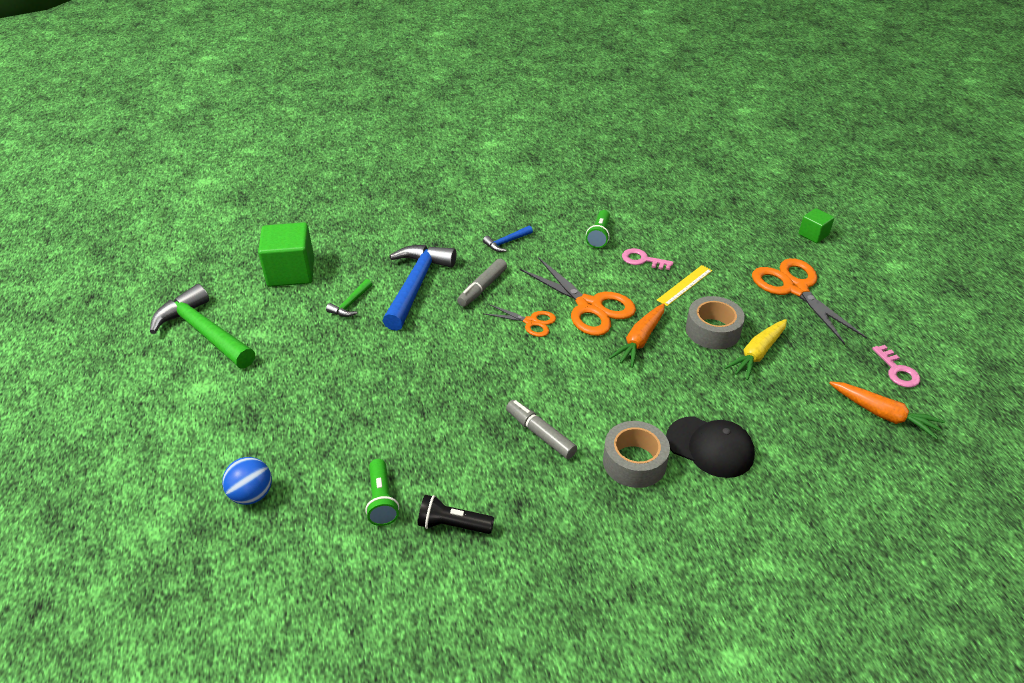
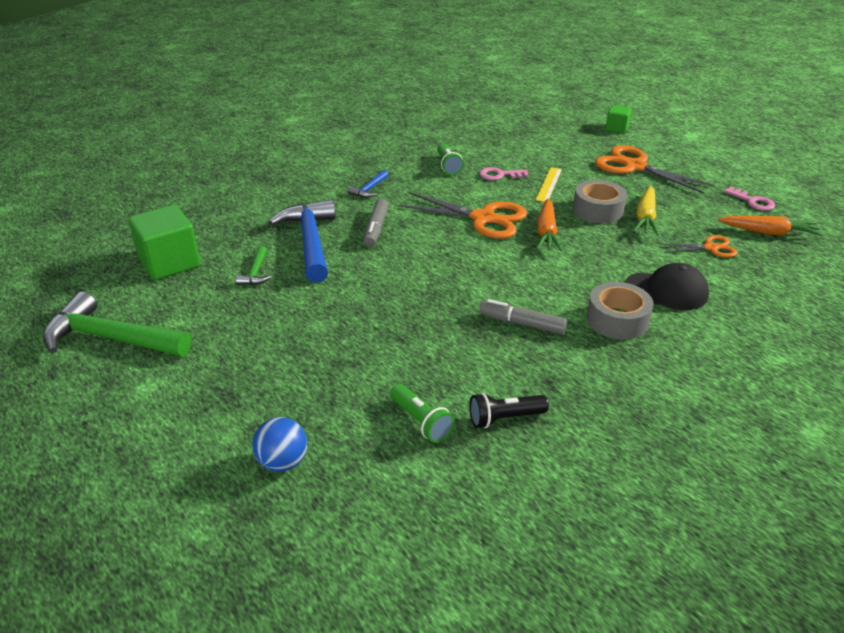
camera: 25 degrees left, 5 degrees down
(531, 322) = (442, 243): orange scissors -> orange scissors (710, 248)

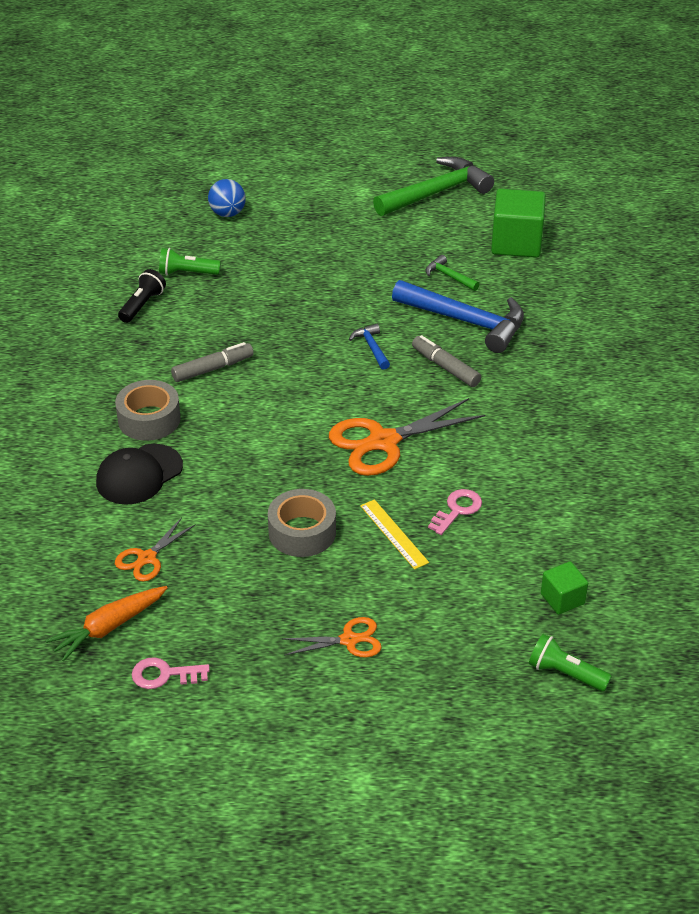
camera: 130 degrees right, 5 degrees up
(369, 189) = (529, 400): blue hammer -> blue hammer (371, 347)
(448, 166) = (521, 483): green flashlight -> green flashlight (565, 673)
(546, 232) = (310, 467): orange carrot -> none
(616, 128) = (464, 714): green cube -> green cube (562, 599)
(635, 167) = (349, 640): orange scissors -> orange scissors, size x0.54
(645, 217) = (247, 557): yellow carrot -> none

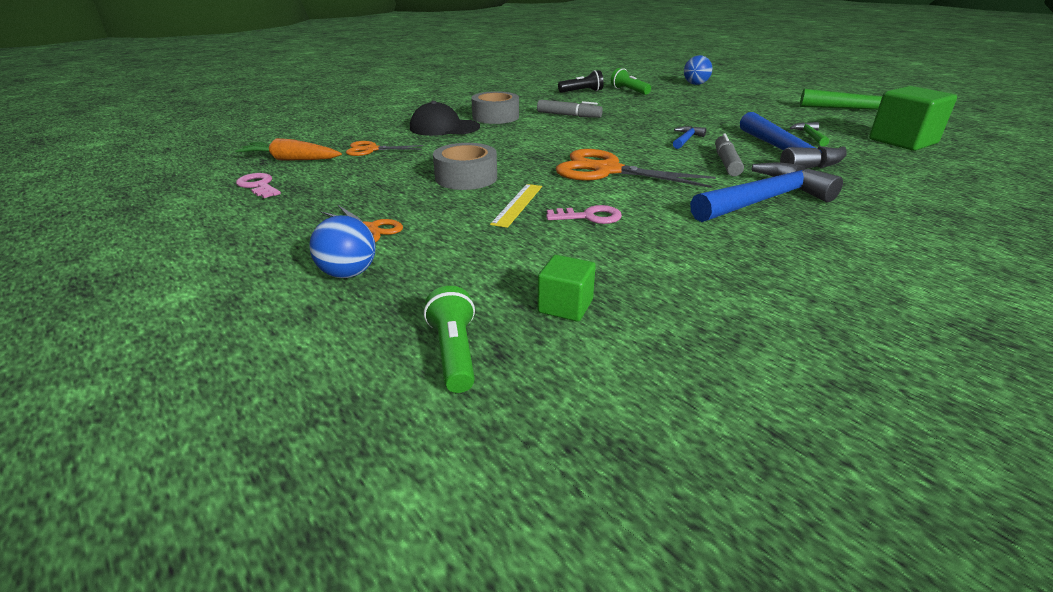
camera: 50 degrees right, 10 degrees down
(417, 681) = (348, 273): none -> blue ball
(527, 405) = (764, 200): none -> blue hammer

